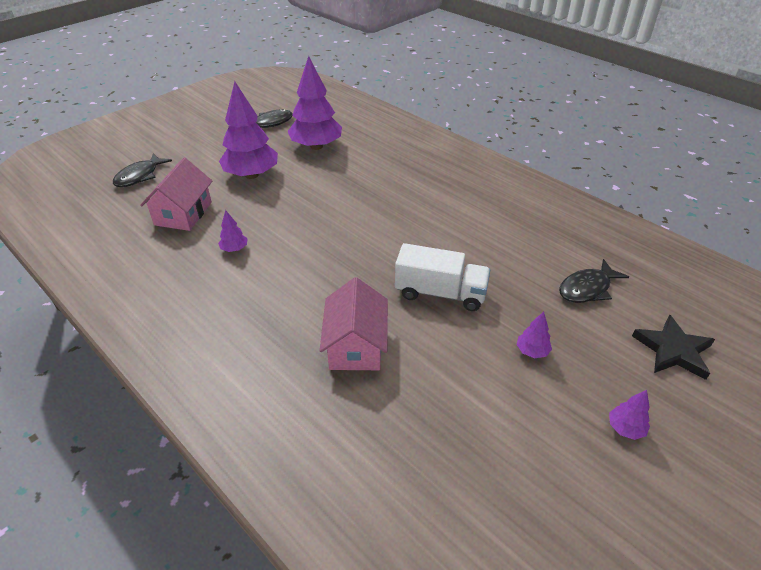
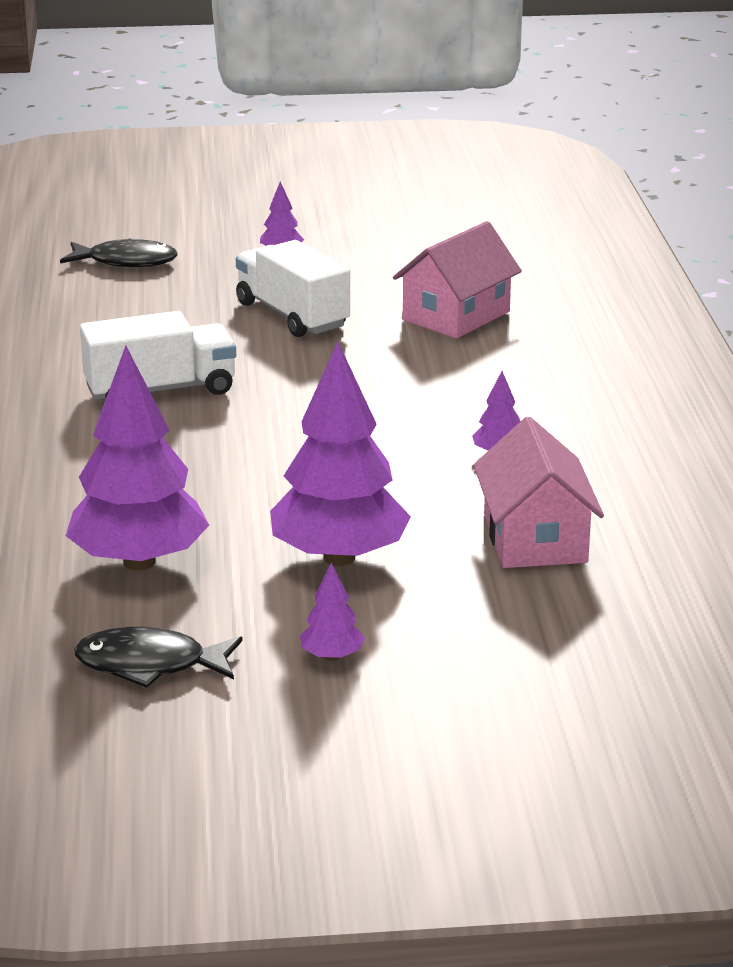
camera: 140 degrees left, 15 degrees down
(139, 176) = (565, 652): black fish -> none
(183, 213) = (534, 538): pink house -> pink house turned 60 degrees counterclockwise
(421, 212) = (160, 390): none -> white truck
(625, 428) = (294, 201): purple tree -> purple tree (332, 656)
(673, 350) = (150, 210): black star -> none

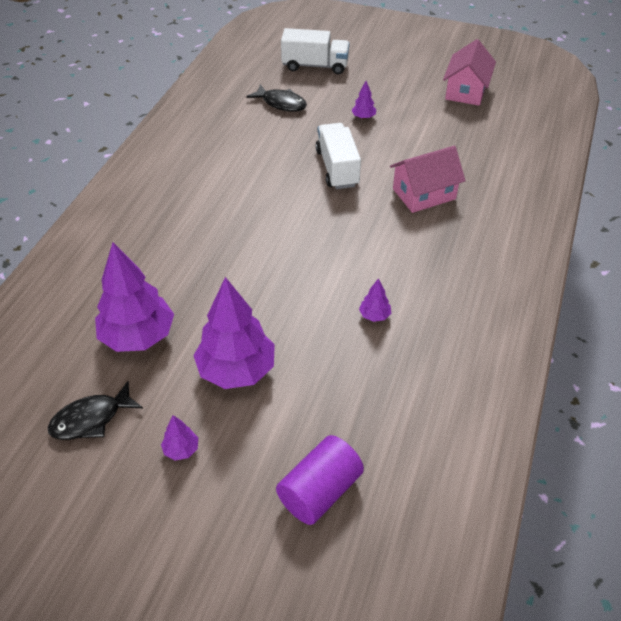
camera: 25 degrees right, 20 degrees up
(150, 665) = (91, 419): black fish -> black fish turned 60 degrees counterclockwise
(160, 390) = (234, 207): white truck -> white truck (315, 66)
(534, 538) = (349, 394): pink house -> pink house (466, 91)
(582, 640) = (320, 491): none -> purple cylinder

